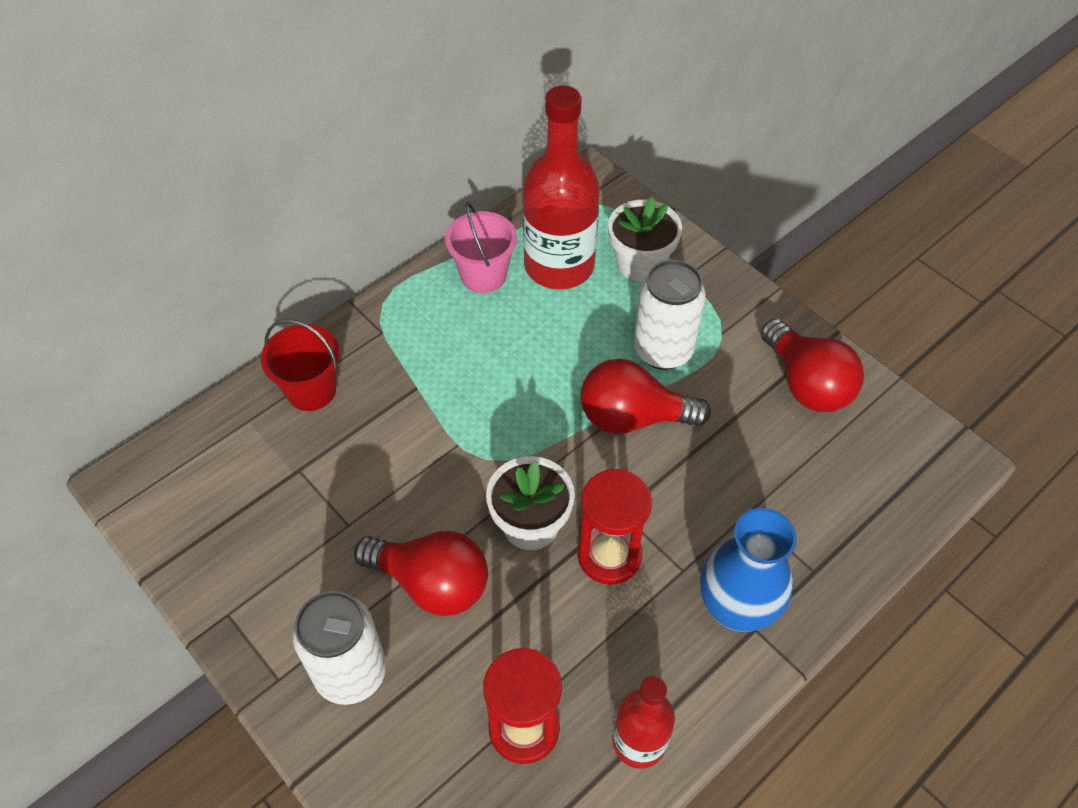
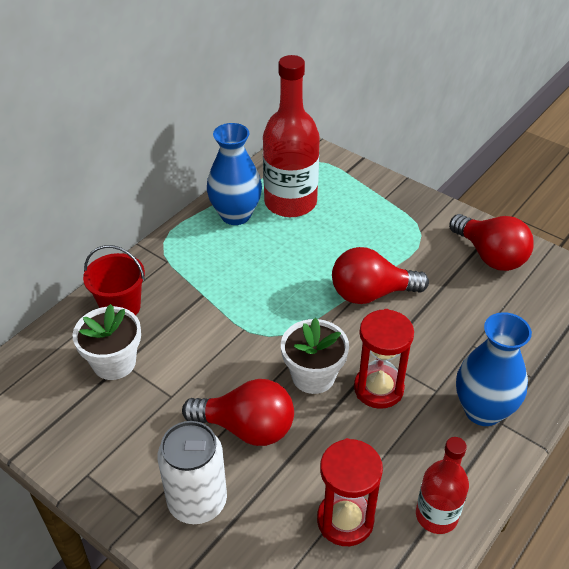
camera: 10 degrees left, 10 degrees down
(483, 275) = (235, 215): pink bucket -> blue vase
(640, 263) = (349, 194): white flower pot -> white flower pot (114, 362)
(663, 350) = (381, 247): white can -> none

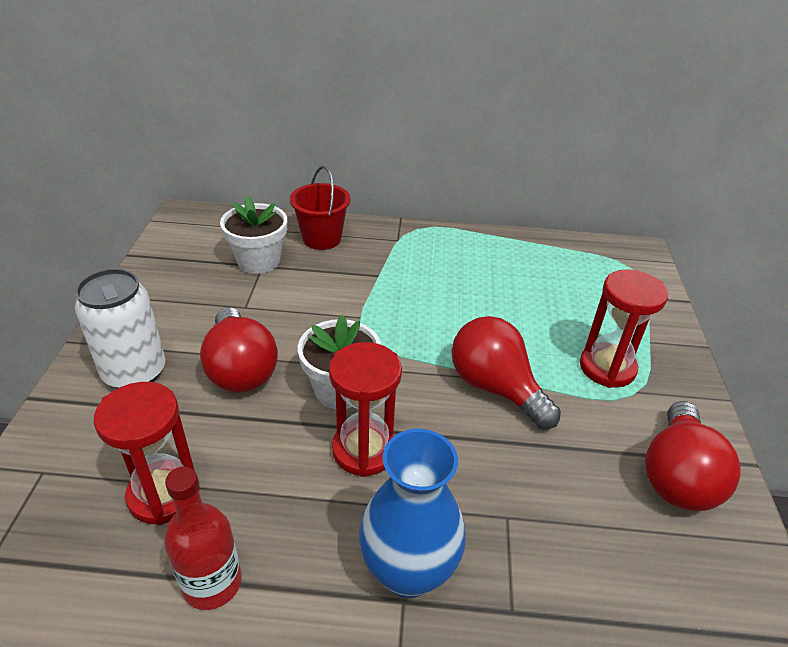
camera: 55 degrees right, 5 degrees down
(235, 215) = (497, 253): blue vase -> none
(290, 202) = (555, 278): red bottle -> none
(392, 231) = (607, 368): none -> red hourglass

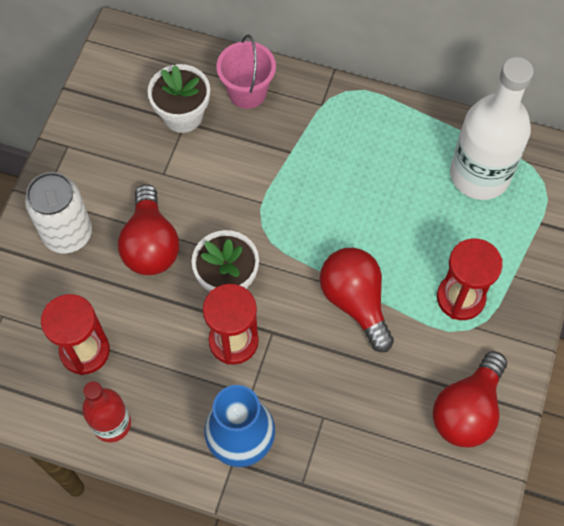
camera: 15 degrees right, 25 degrees up
(321, 239) = (247, 92): red bucket -> pink bucket
(570, 270) = (479, 175): none -> white bottle

